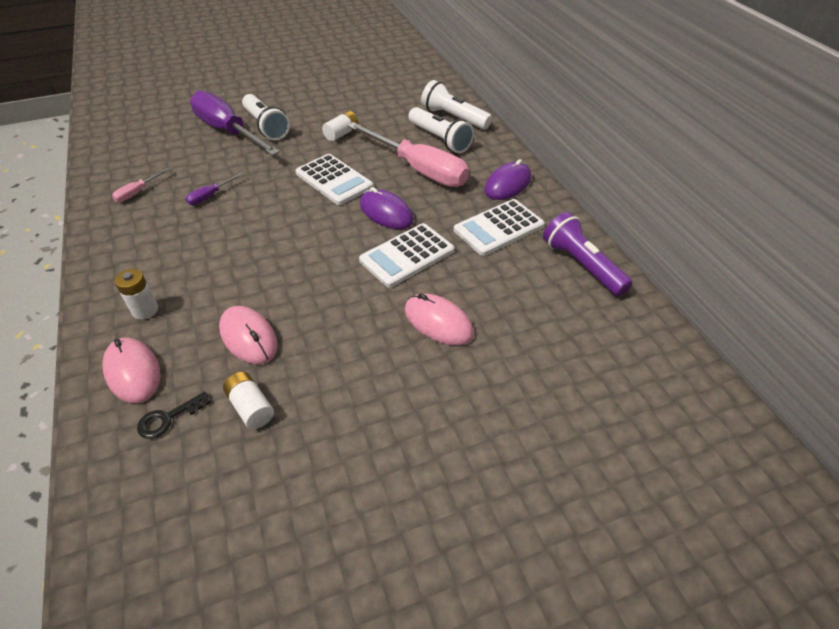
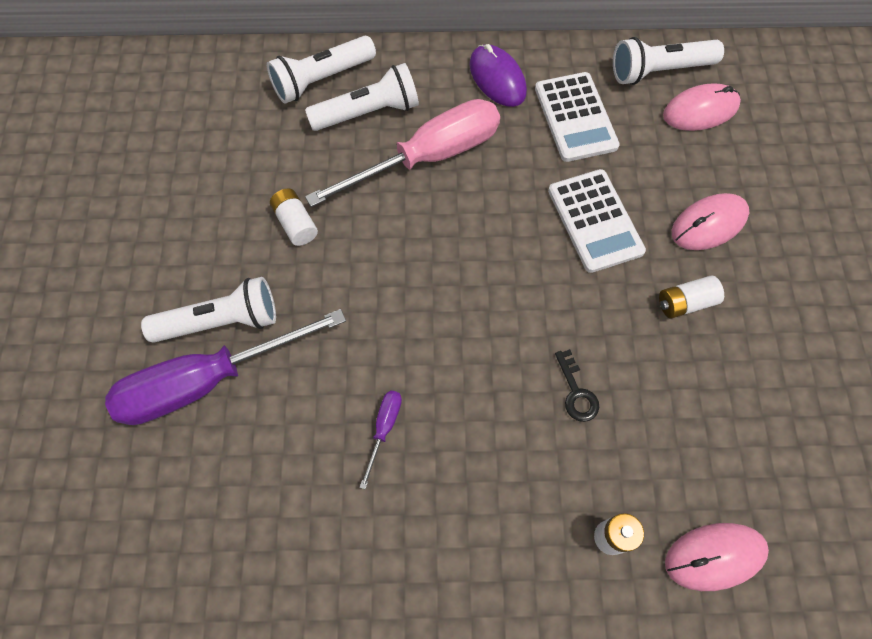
camera: 70 degrees left, 20 degrees up
(137, 192) = (330, 538): pink screwdriver -> none
(168, 418) = (791, 519): black key -> black key (576, 392)
(210, 196) = (384, 429): purple screwdriver -> purple screwdriver turned 135 degrees counterclockwise
(249, 337) = (687, 417): pink mouse -> pink mouse (700, 110)
(251, 407) = (790, 430): white battery -> white battery (685, 303)
(334, 180) = (411, 260): white calculator -> none
(386, 212) = (506, 219): purple mouse -> none
(582, 265) = (659, 71): purple flashlight -> white flashlight

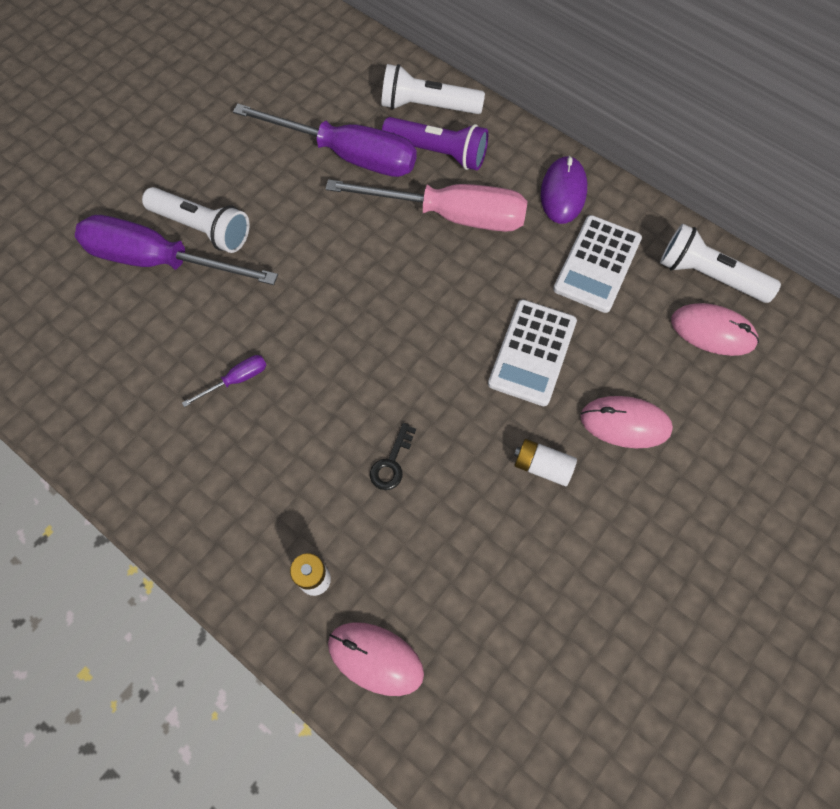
camera: 40 degrees right, 0 degrees up
(292, 166) = (347, 155): none -> purple screwdriver
(296, 223) = (312, 197): white battery -> none
(368, 112) = (438, 152): white flashlight -> purple flashlight

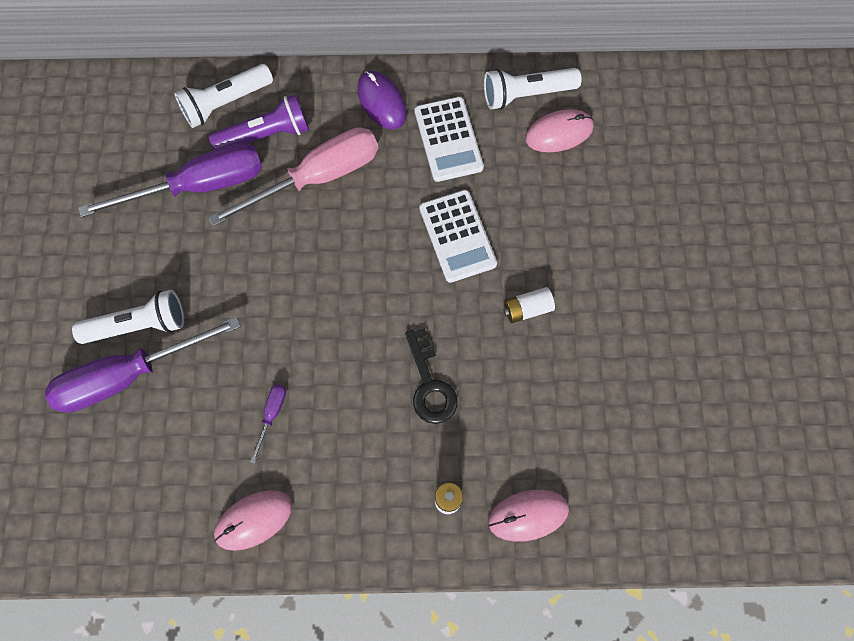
camera: 40 degrees left, 5 degrees up
(391, 463) = (430, 385): black key -> black key, size x1.60
(625, 423) = (554, 239): pink mouse -> pink mouse (253, 520)

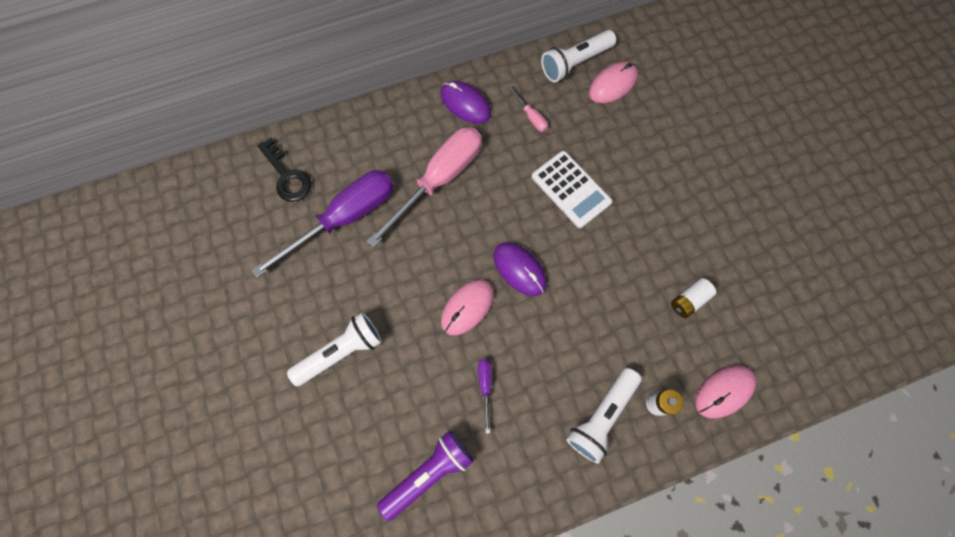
camera: 20 degrees left, 0 degrees up
(128, 375) = (349, 397): purple screwdriver -> none
(225, 103) = (338, 144): white flashlight -> white flashlight (601, 416)
(253, 520) = (508, 481): pink mouse -> pink mouse (467, 307)
(266, 135) = (383, 159): purple flashlight -> purple flashlight (428, 473)
(362, 304) = (519, 269): none -> purple mouse
(430, 385) = (601, 315): black key -> black key (287, 176)
(448, 139) = (530, 116): white calculator -> pink screwdriver
(527, 309) = (649, 228): white battery -> white battery (688, 301)

